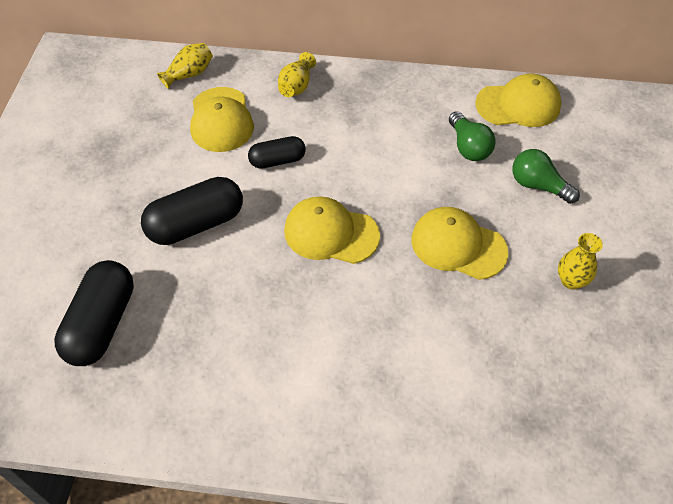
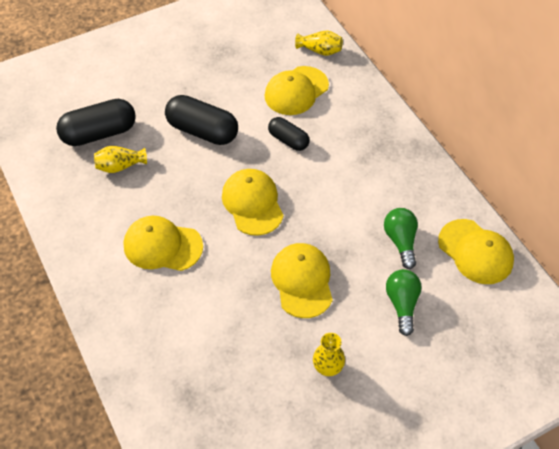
camera: 55 degrees right, 0 degrees up
(296, 86) = (364, 111): yellow vase -> yellow vase (120, 166)
(319, 344) = (162, 246): none -> yellow cap
(468, 147) = (400, 241): green light bulb -> green light bulb turned 135 degrees clockwise

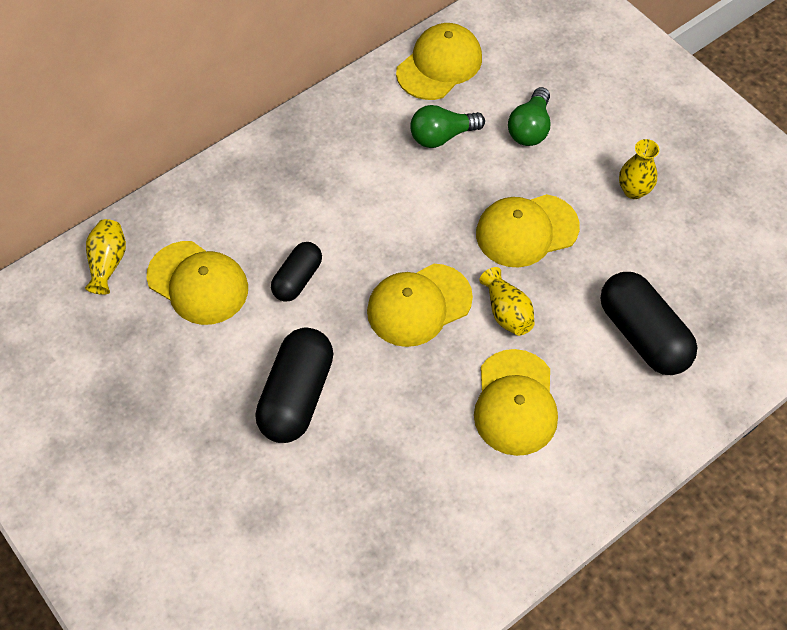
camera: 100 degrees left, 5 degrees up
(99, 133) = (325, 549): black capsule -> black capsule (643, 335)
(120, 166) = (387, 498): yellow vase -> yellow vase (507, 312)
(402, 304) = (530, 128): green light bulb -> green light bulb turned 60 degrees counterclockwise

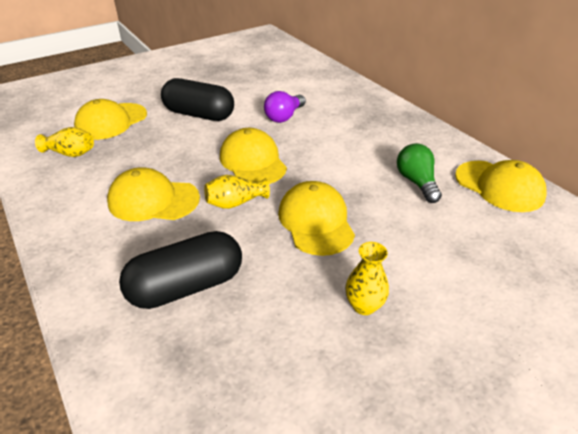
camera: 95 degrees right, 20 degrees down
(108, 263) = (305, 64): yellow vase -> yellow vase (70, 153)
(198, 283) = (287, 87): yellow cap -> yellow cap (111, 121)
(297, 279) = (284, 117): black capsule -> purple light bulb
(530, 128) = (436, 235): green light bulb -> none

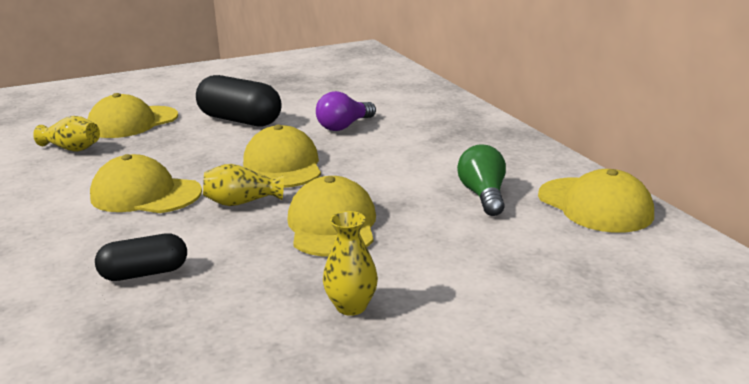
camera: 10 degrees right, 15 degrees down
(186, 286) = (144, 273): black capsule -> black capsule, size x0.60

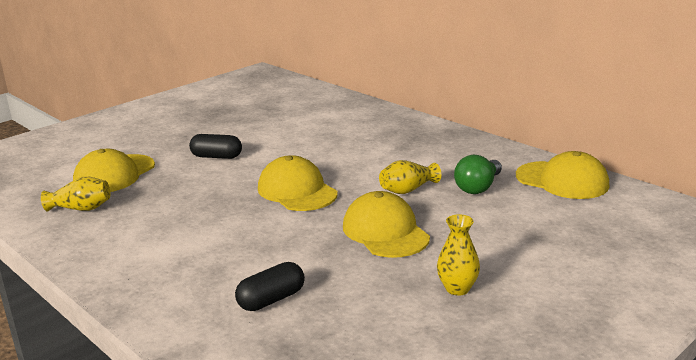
camera: 20 degrees left, 0 degrees up
(145, 194) = (200, 237): yellow cap -> none
(240, 120) = (216, 157): black capsule -> black capsule, size x0.60
(242, 202) = (293, 227): yellow vase -> yellow vase (408, 190)
(344, 126) = (315, 148): purple light bulb -> none
(483, 195) = (478, 187): green light bulb -> green light bulb turned 120 degrees counterclockwise

